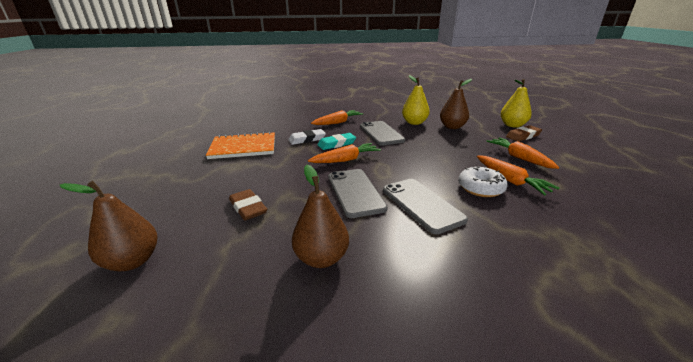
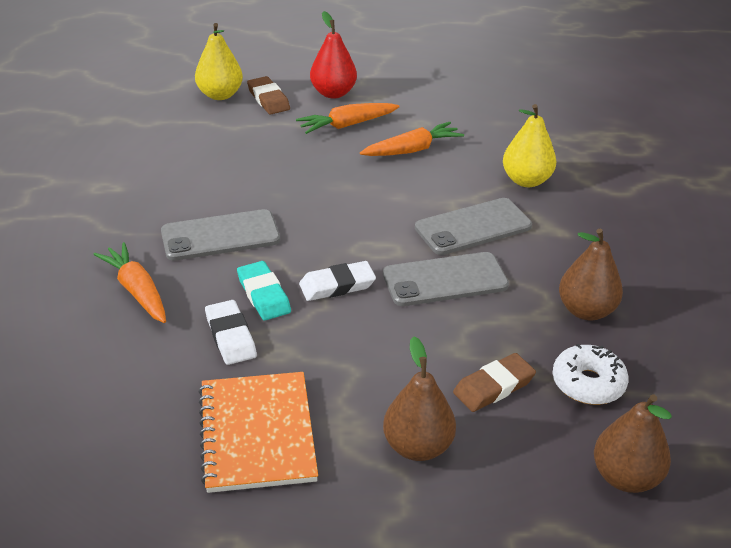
camera: 90 degrees left, 10 degrees up
(346, 160) = (337, 285): orange carrot -> white eraser
(414, 123) = (173, 189): yellow pear -> yellow pear (526, 180)
(452, 127) = (210, 152): brown pear -> brown pear (417, 447)
(480, 188) = (432, 176): white donut -> white donut (588, 383)
(556, 152) = (333, 93): none -> red pear

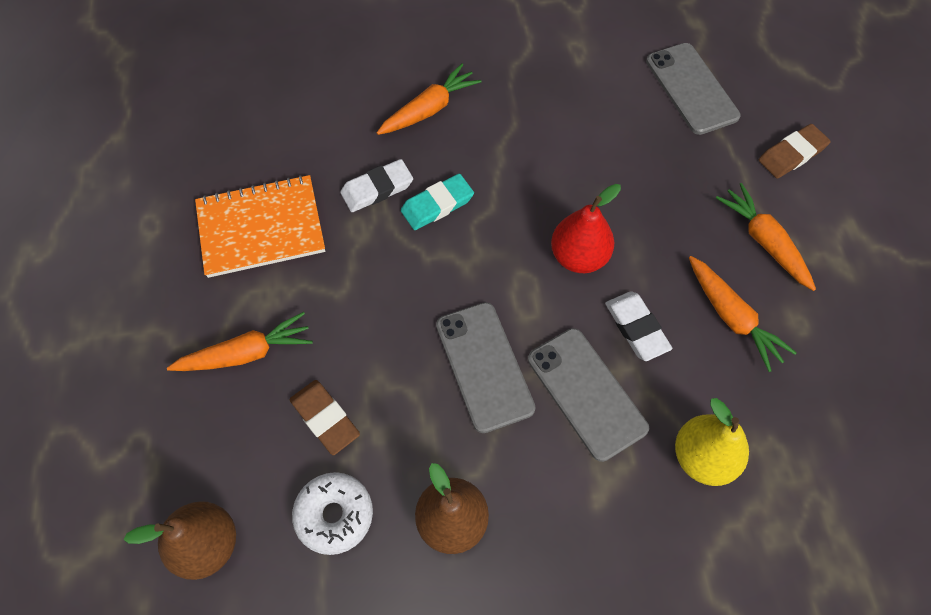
camera: 85 degrees right, 25 degrees up
(220, 95) = (783, 107): yellow pear -> none
(220, 236) = (520, 155): grey phone -> grey phone (691, 89)
(333, 93) = (833, 218): red pear -> red pear (578, 256)
(337, 285) = (460, 265): white eraser -> white eraser (636, 328)
(417, 447) = (247, 353): brown pear -> orange carrot

